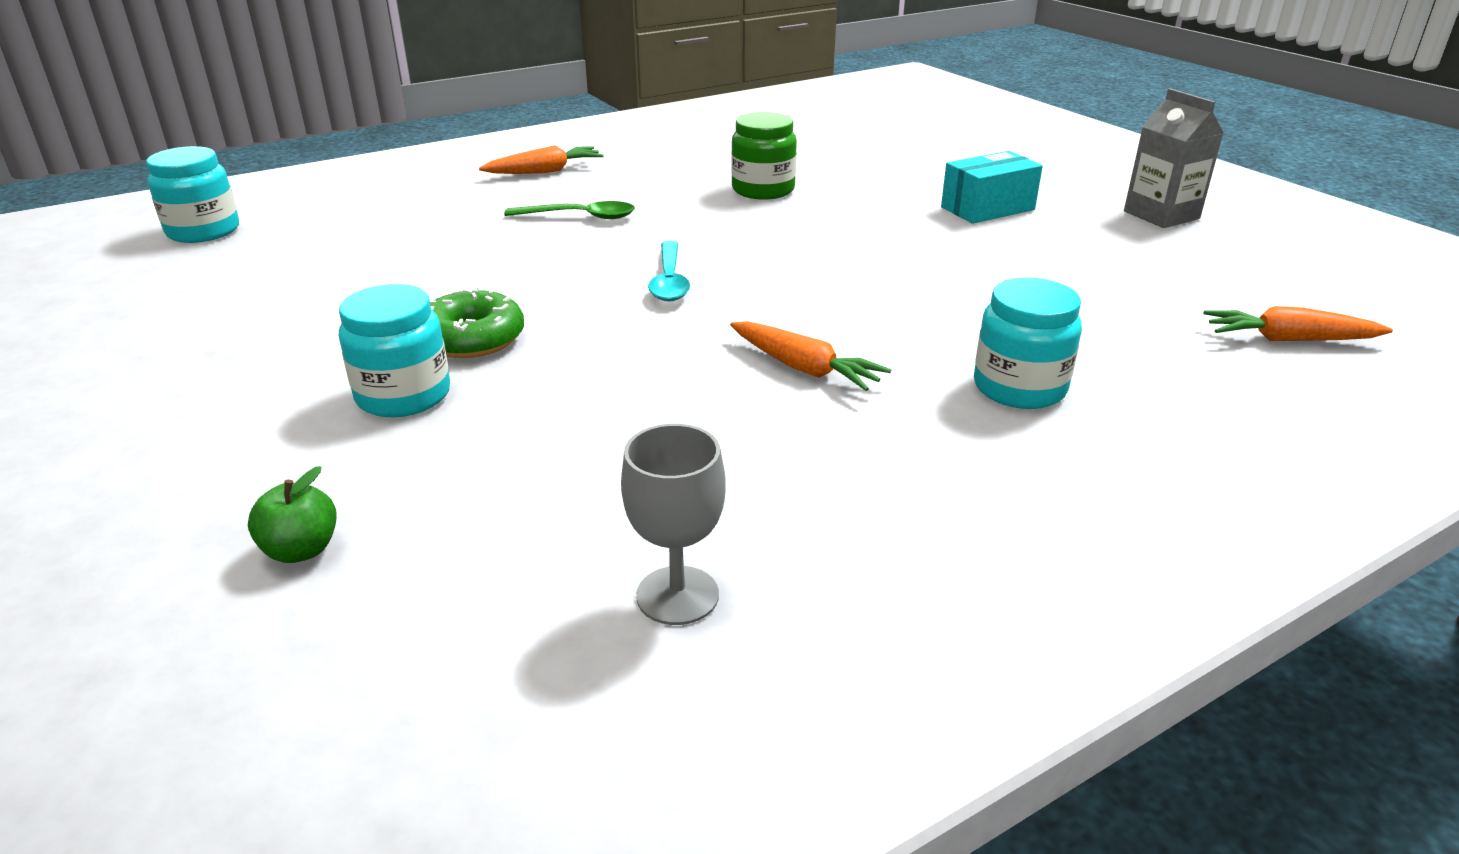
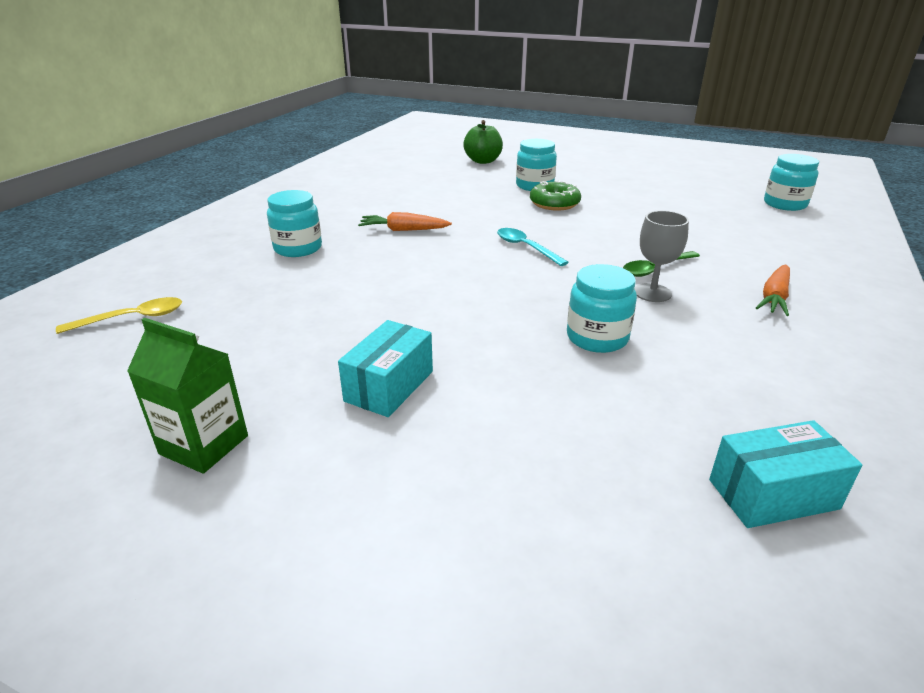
camera: 145 degrees right, 0 degrees up
(301, 550) = (483, 161): green apple -> green apple, size x1.63
(677, 595) = (375, 176): grey goblet -> grey goblet (652, 293)
(763, 190) = (597, 338): green jar -> turquoise jar
(798, 123) = (773, 494): none -> turquoise box
(1161, 215) = (204, 445): grey carton -> green carton
(1288, 340) = (133, 318): orange carrot -> yellow spoon

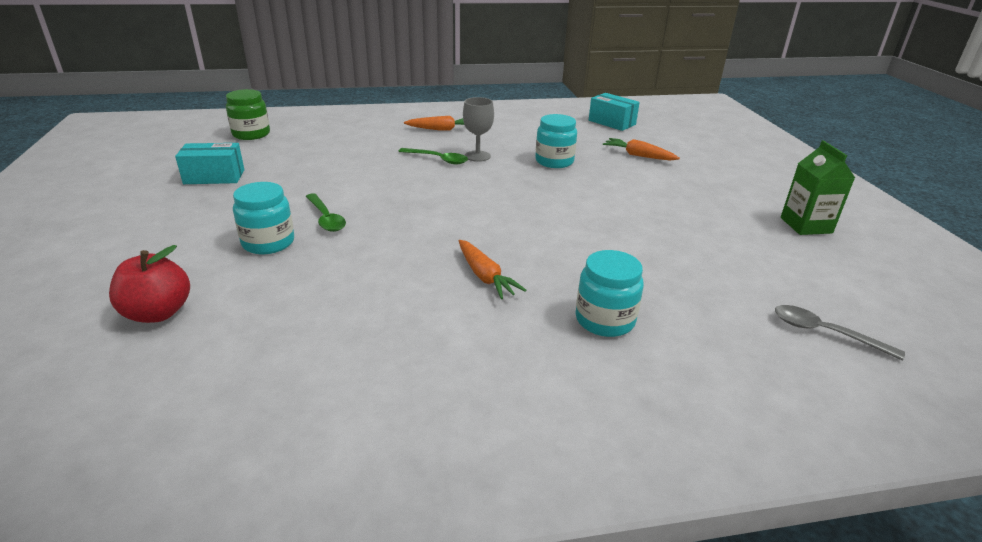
camera: 125 degrees left, 0 degrees up
(133, 318) = (824, 332): yellow spoon -> grey spoon
(389, 386) = (686, 198): turquoise box -> turquoise box (214, 177)
(483, 161) = (158, 313): green apple -> red apple
(525, 247) = (454, 207): turquoise spoon -> none
(554, 204) = (326, 219): green donut -> green spoon
(564, 427) = (638, 155): none -> orange carrot
(785, 204) = (251, 134): turquoise jar -> green jar

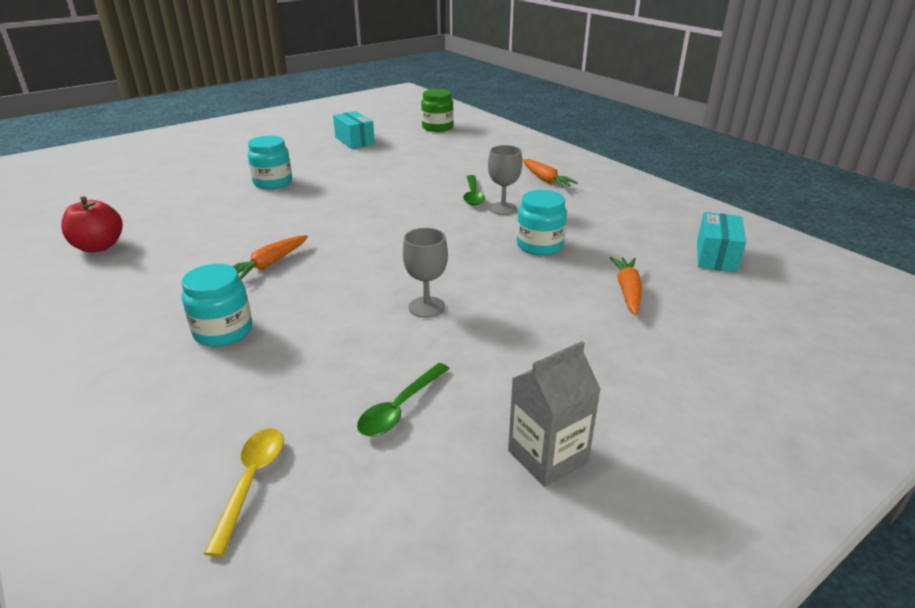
camera: 65 degrees right, 0 degrees up
(158, 313) = (174, 183): red apple -> red apple (99, 246)
(326, 219) = (321, 188): green spoon -> green spoon (399, 408)
(618, 221) = (427, 307): none -> grey goblet
(806, 225) = (547, 456): green carton -> grey carton
(824, 332) = (251, 481): grey spoon -> yellow spoon

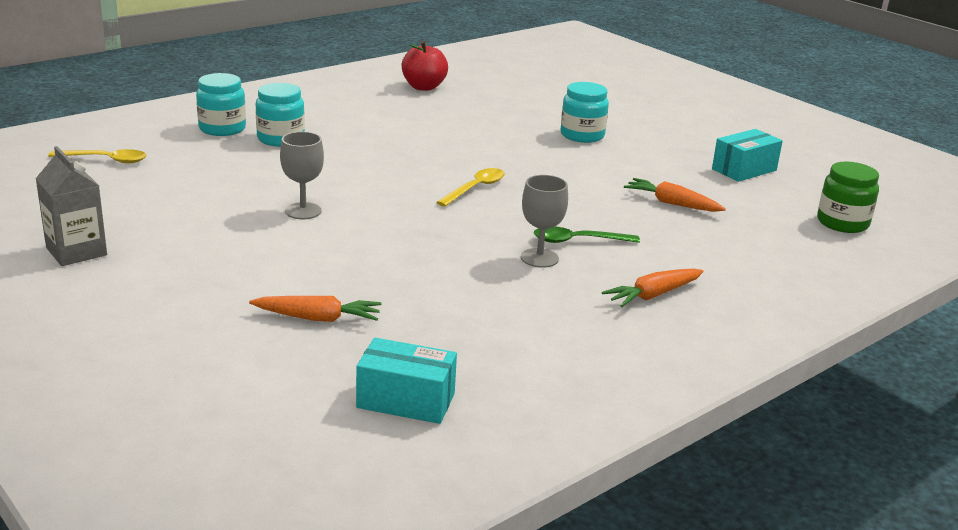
camera: 85 degrees right, 5 degrees down
(269, 264) = (390, 146): orange carrot -> orange carrot (671, 203)
(378, 227) = (475, 188): none -> yellow spoon
(399, 408) = (158, 200): green spoon -> none
(539, 246) = (433, 274): turquoise jar -> turquoise jar (222, 128)

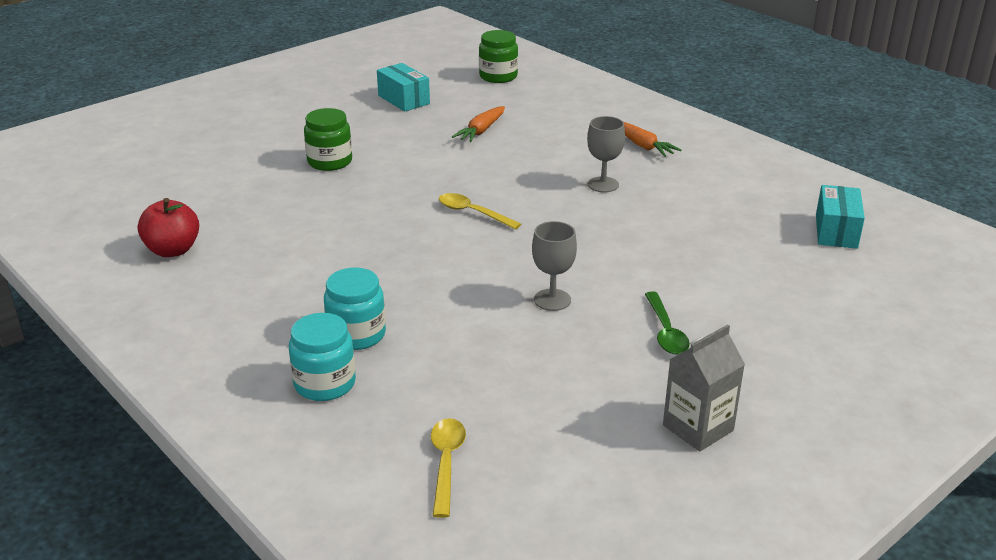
camera: 90 degrees left, 5 degrees up
(318, 318) = (750, 273): orange carrot -> none
(577, 241) = (565, 169): green spoon -> green spoon (666, 332)
(582, 135) = (330, 162): turquoise jar -> green jar

